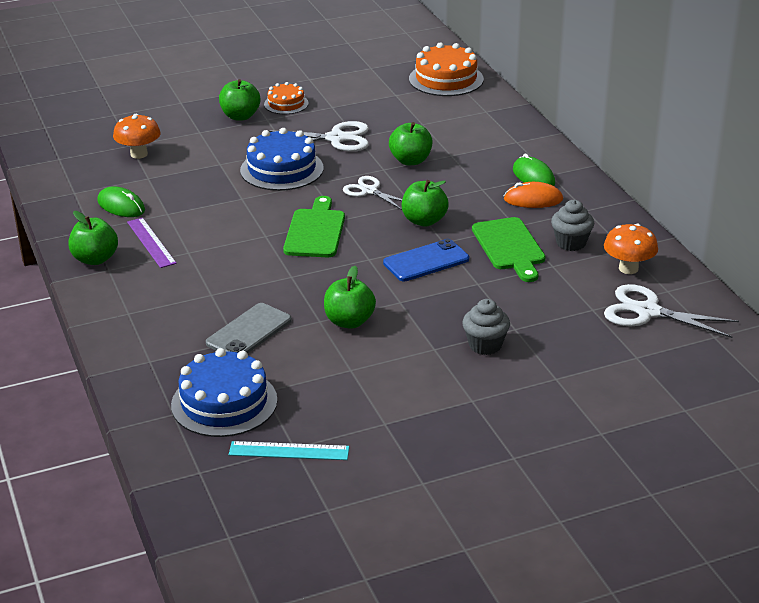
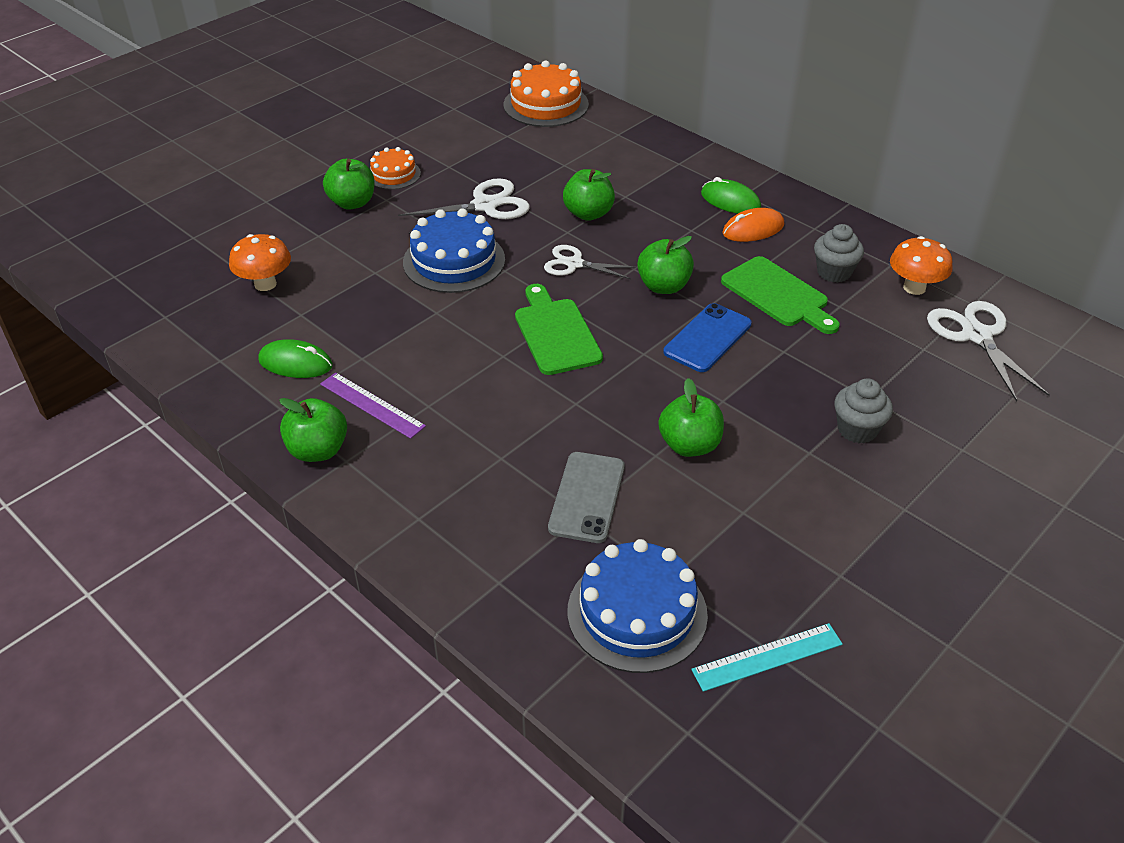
camera: 25 degrees left, 10 degrees up
(647, 312) = (976, 335): white scissors -> white scissors turned 75 degrees clockwise

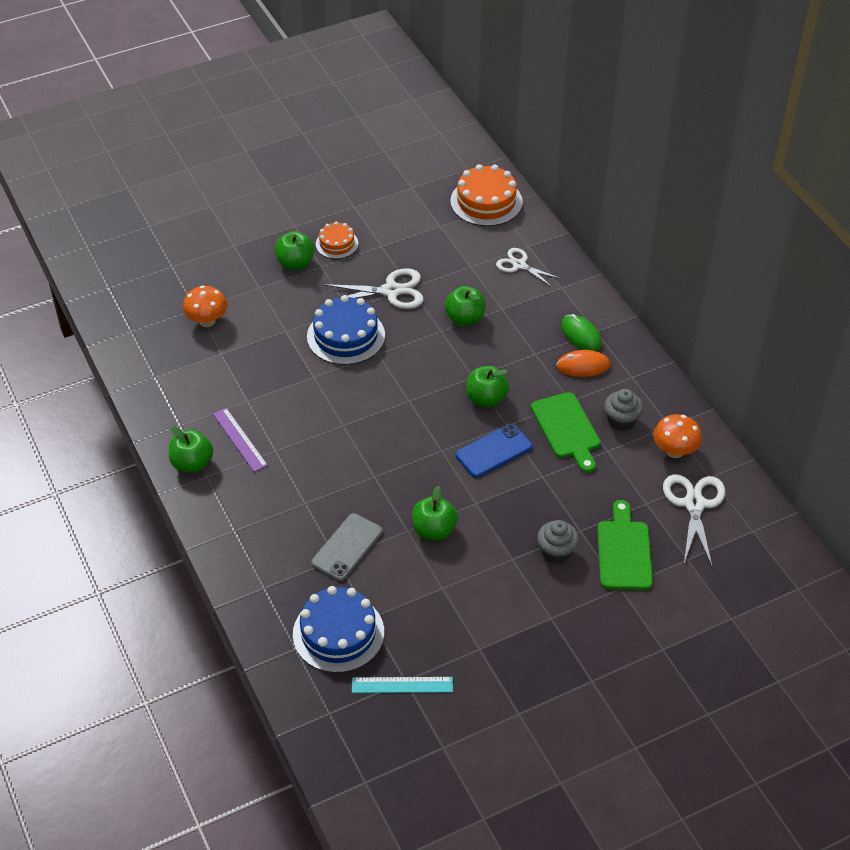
camera: 20 degrees right, 5 degrees up
(295, 363) = (203, 392): green mouse -> none
(556, 333) = (388, 417): green cutting board -> green cutting board (624, 551)
(574, 264) = (431, 361): white scissors -> white scissors (519, 265)

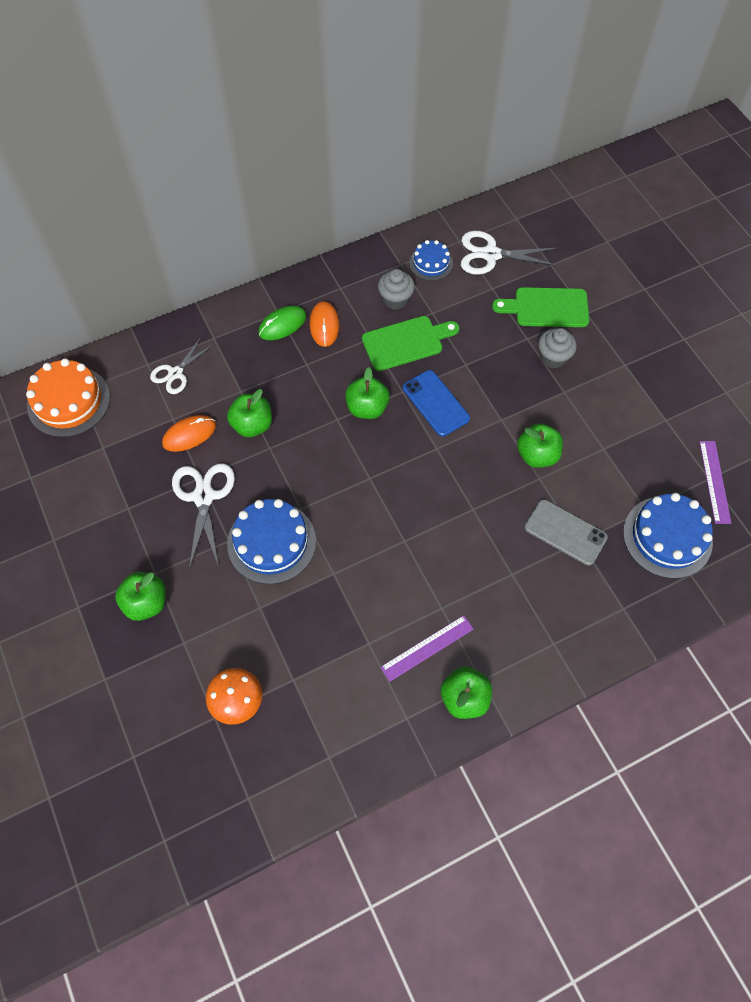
camera: 90 degrees left, 15 degrees up
(337, 244) = (117, 557): orange cake -> none
(402, 685) = (714, 481): turquoise ruler -> purple ruler
(454, 278) = (189, 434): none -> orange mouse
(674, 451) = (431, 263): orange mushroom -> blue cake

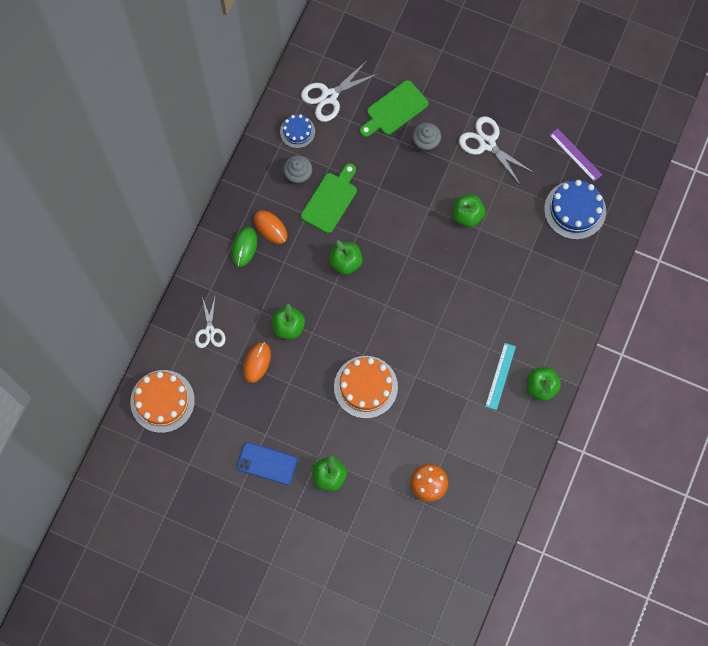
camera: 40 degrees left, 10 degrees up
(204, 496) = (302, 392): white scissors -> white scissors (487, 143)
(271, 542) = (365, 387): blue cake -> orange cake
(427, 647) = (500, 376): purple ruler -> turquoise ruler
(435, 403) = (382, 227): blue phone -> blue phone (267, 463)
(565, 532) = (519, 251): grey phone -> none

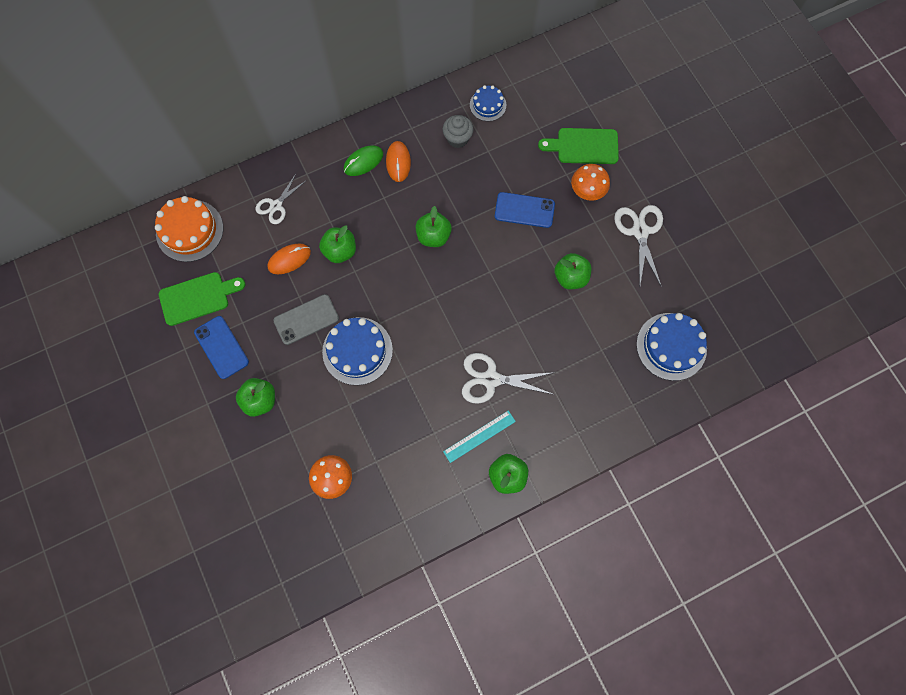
camera: 40 degrees right, 0 degrees up
(309, 395) = (306, 319): none -> grey phone
(329, 96) = (538, 97): white scissors -> white scissors (490, 379)
(330, 200) = (466, 178): green cutting board -> green cutting board (198, 297)
(365, 387) = (357, 351): orange cake -> blue cake
(393, 191) = (524, 210): none -> blue phone
(425, 142) = (587, 191): grey cupcake -> orange mushroom
(575, 155) = (712, 300): purple ruler -> none

